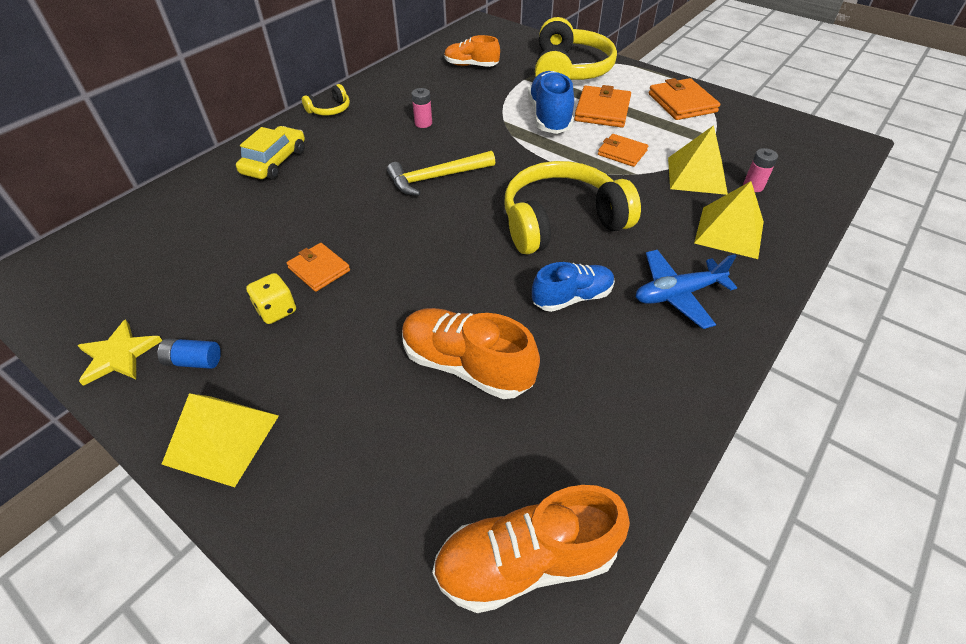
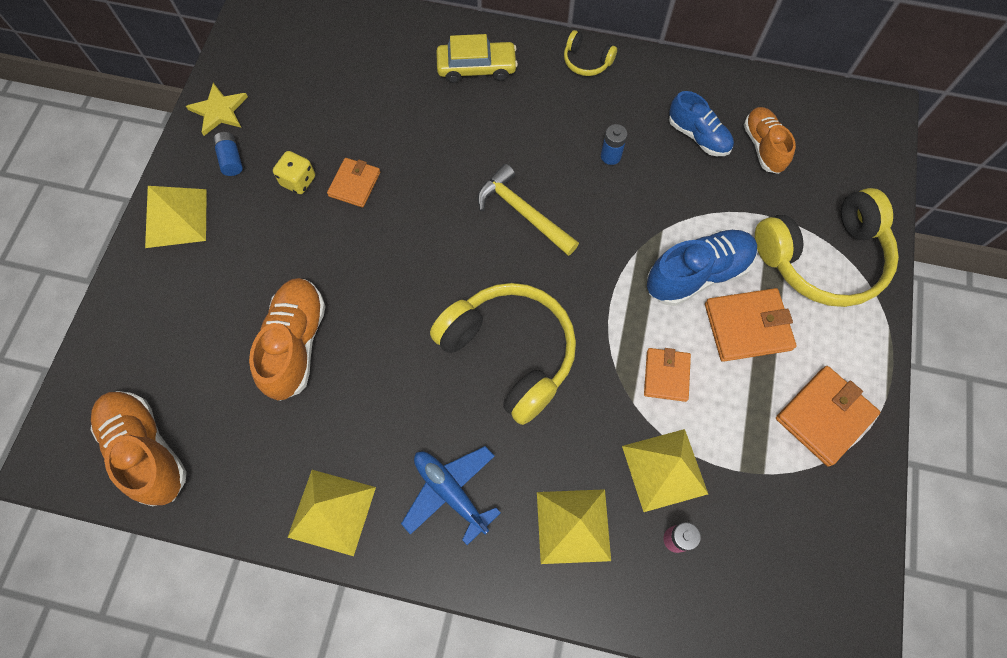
camera: 65 degrees right, 20 degrees up
(423, 123) = (610, 156): pink battery -> blue battery
(572, 297) = (406, 398): blue shoe -> blue shoe (698, 136)
(670, 387) = (332, 512): none -> yellow pyramid

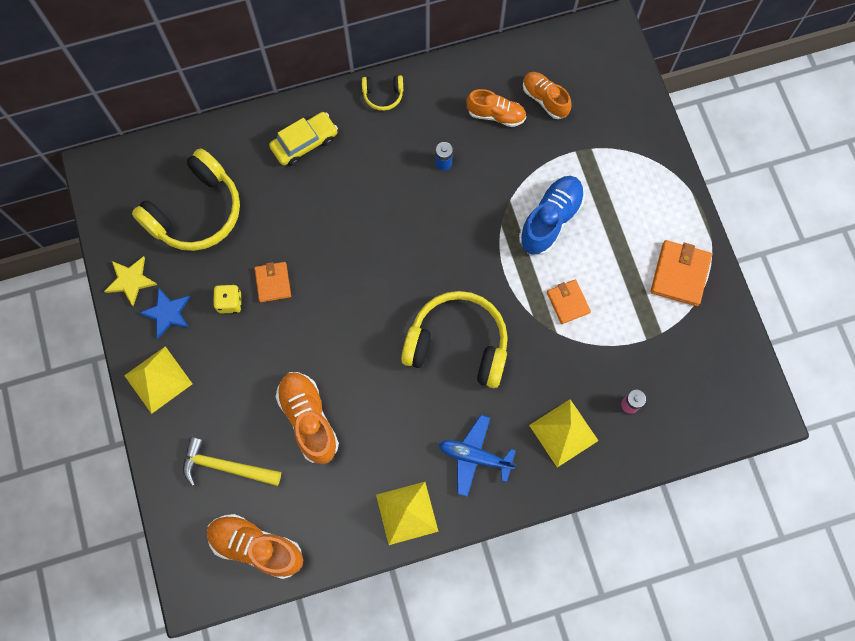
camera: 30 degrees left, 5 degrees up
(231, 159) = (167, 313): blue battery -> blue star
(523, 212) = (406, 239): yellow hammer -> yellow hammer (225, 466)
(664, 469) = (600, 365): yellow pyramid -> none
(698, 136) = (496, 115): blue shoe -> orange shoe
(747, 327) = (602, 239): orange wallet -> none
(822, 258) = (625, 163): yellow headphones -> yellow headphones (196, 212)

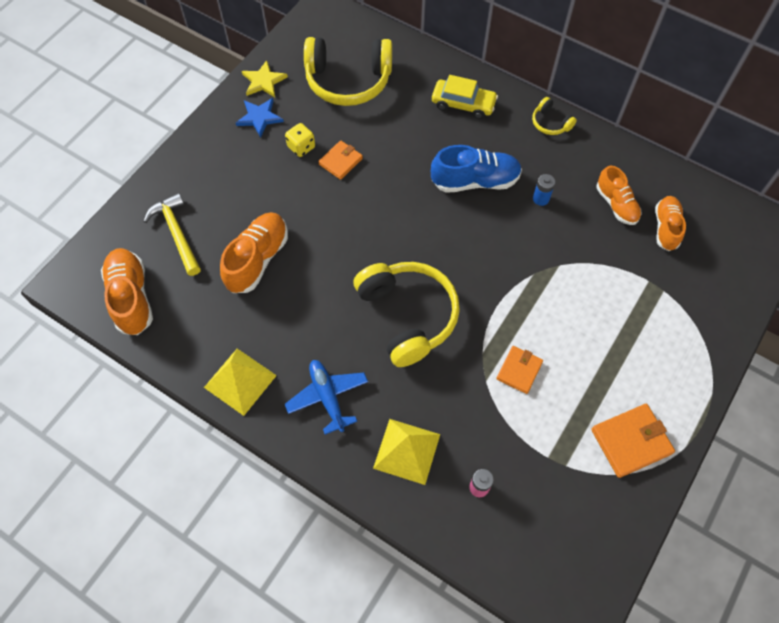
camera: 50 degrees right, 10 degrees down
(158, 379) = (207, 147): yellow pyramid -> none
(550, 220) = (573, 306): blue shoe -> blue shoe (475, 181)

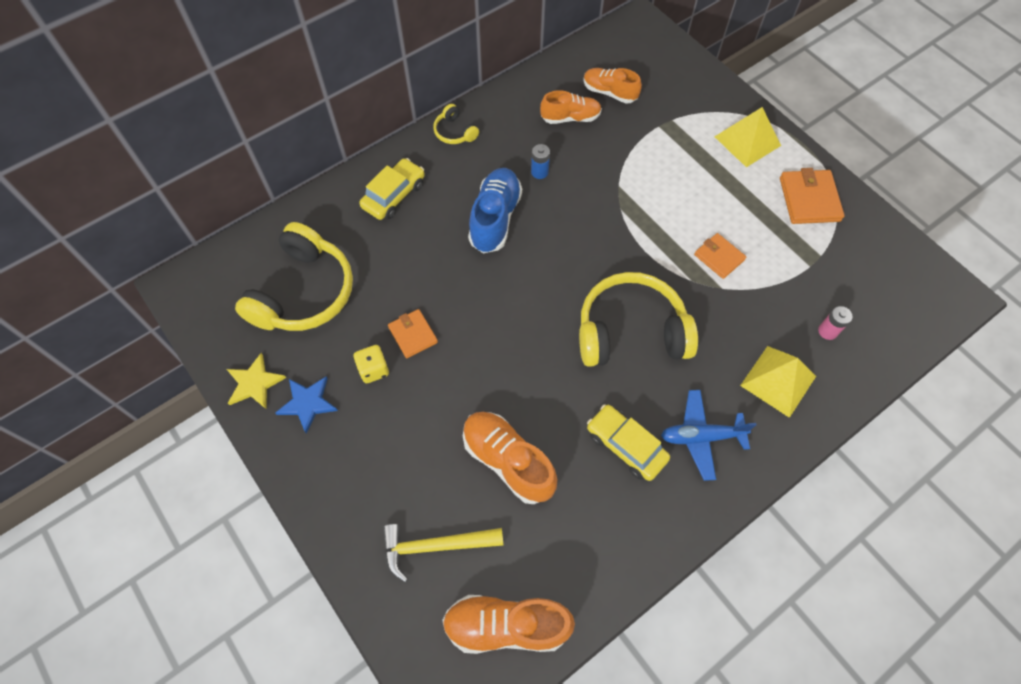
camera: 70 degrees left, 0 degrees up
(240, 381) = (658, 523): yellow pyramid -> yellow pyramid (747, 141)
(299, 340) = (626, 446): none -> yellow car
(550, 123) = (455, 132): yellow headphones -> yellow headphones turned 75 degrees clockwise

